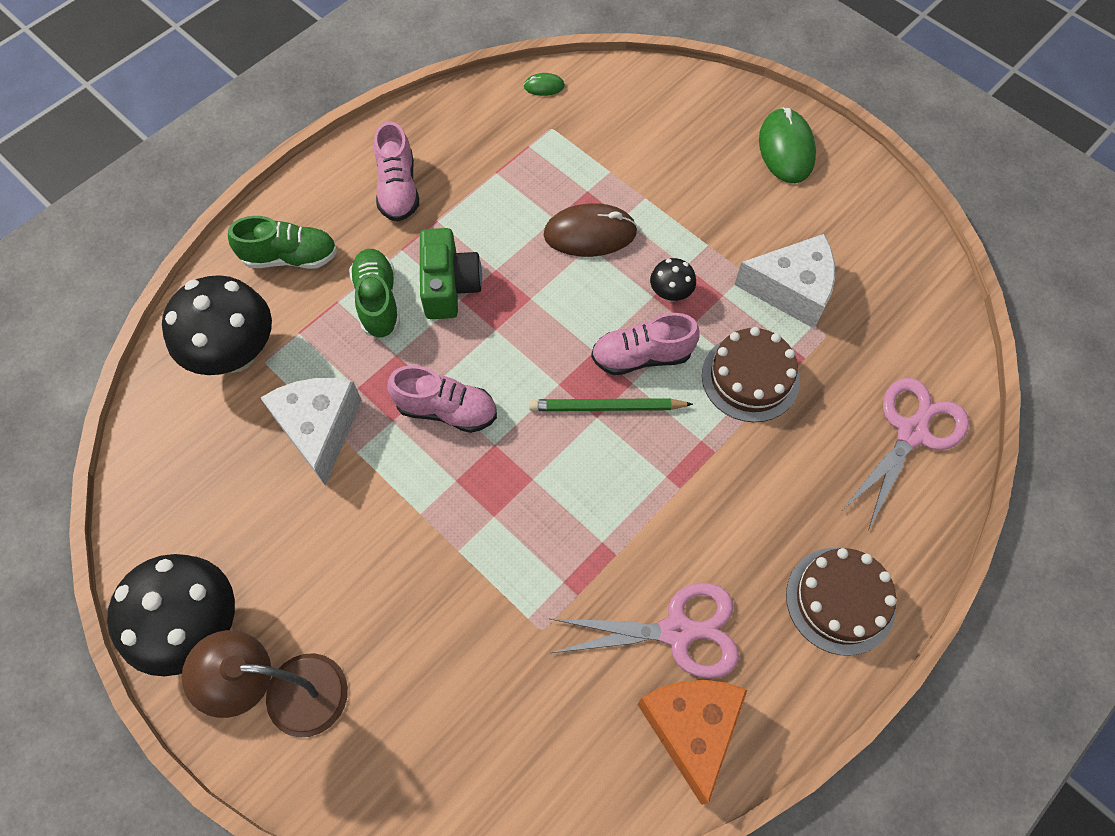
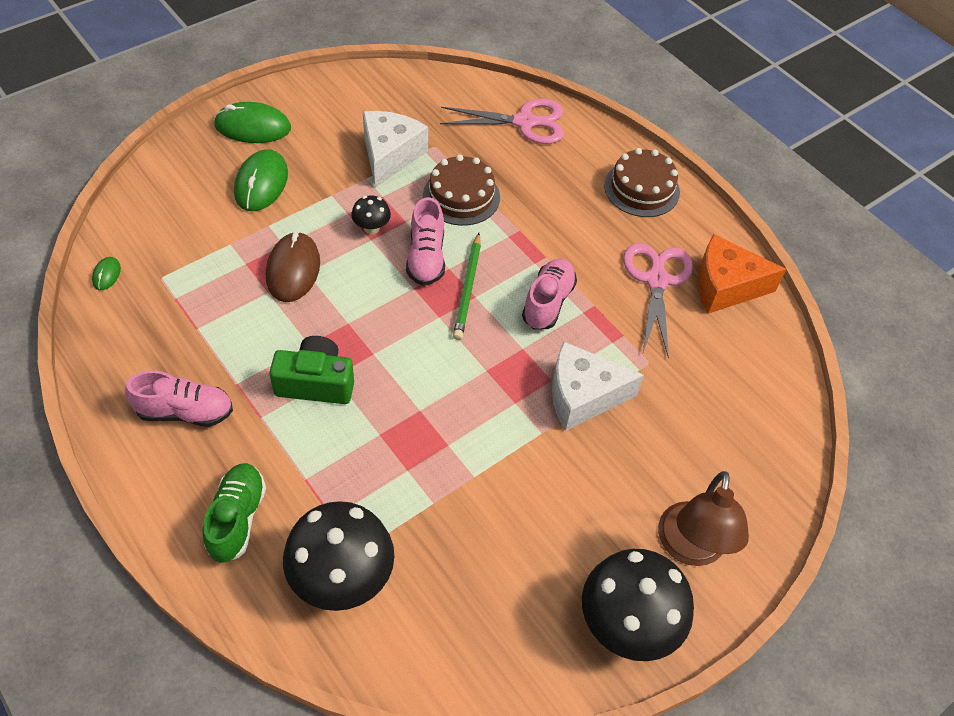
camera: 85 degrees left, 10 degrees down
(319, 429) = (445, 506): white cheese -> white cheese (583, 396)
(378, 301) = (315, 443): green shoe -> none
(446, 410) = (446, 401): pink shoe -> pink shoe (548, 302)
(703, 177) = (261, 183): none -> green mouse
(911, 433) = (524, 122): pink scissors -> pink scissors turned 135 degrees clockwise

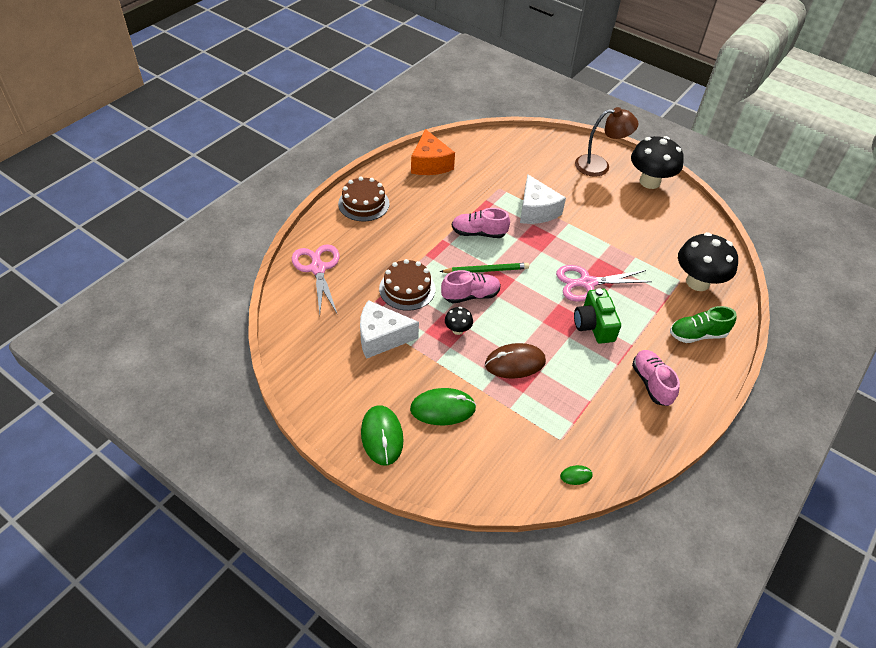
camera: 105 degrees left, 5 degrees down
(656, 280) = (439, 190): pink scissors -> pink scissors (587, 283)

